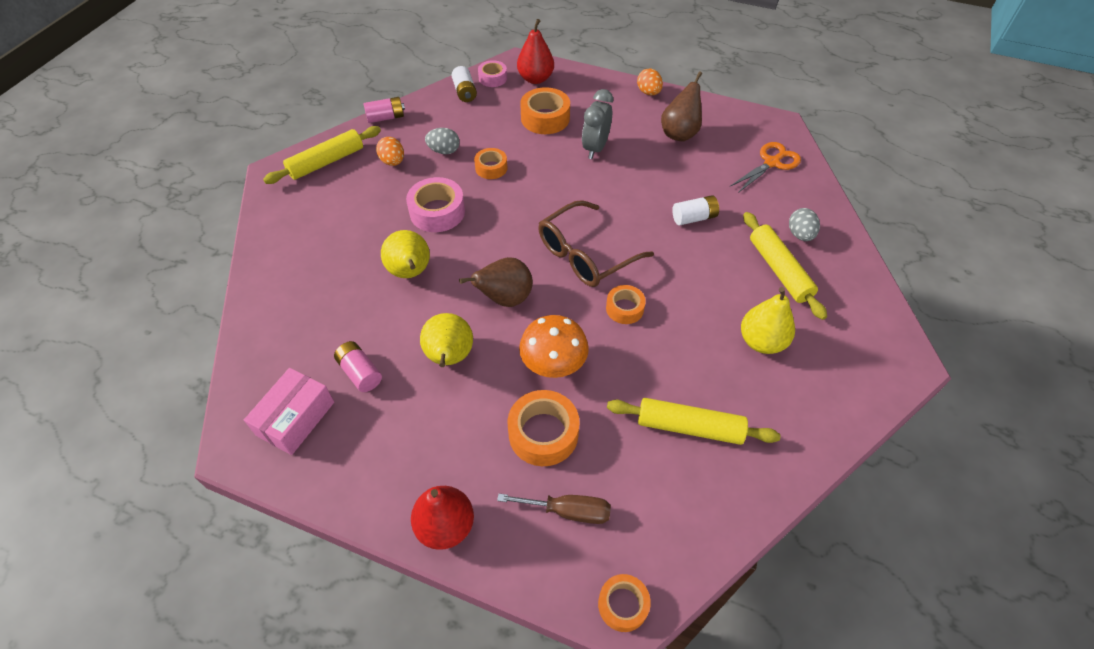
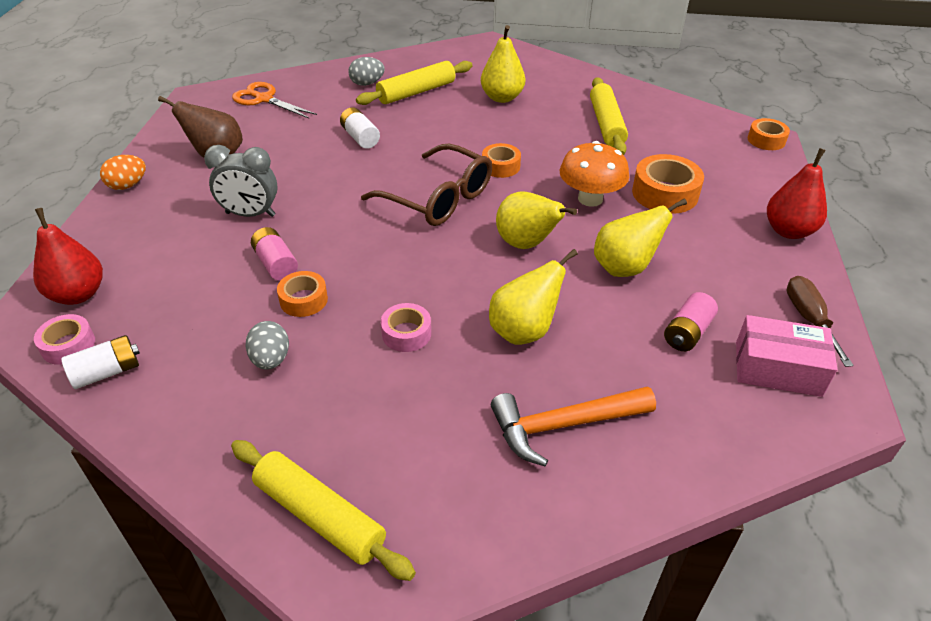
camera: 105 degrees left, 10 degrees down
(322, 272) = (563, 425): none -> orange hammer
(386, 117) = (181, 465): pink battery -> pink battery (276, 264)
(393, 162) = (305, 417): orange egg -> none
(437, 212) = (406, 333): pink tape -> pink tape, size x0.62
(505, 299) = (526, 244): brown pear -> yellow pear
(545, 118) = (184, 267): orange tape -> none
(568, 511) = (721, 171): brown screwdriver -> brown screwdriver (809, 319)

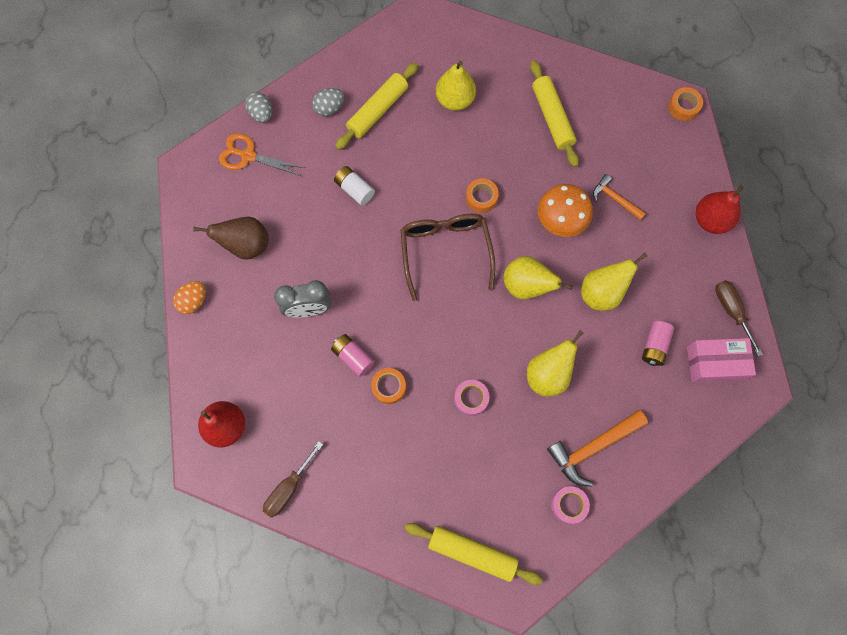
camera: 15 degrees left, 30 degrees up
(68, 345) = (249, 473): pink tape -> pink tape (568, 505)
(107, 372) = (288, 488): white battery -> brown screwdriver
(271, 359) = (391, 446): grey egg -> grey egg (261, 114)
(438, 198) = (445, 251): brown glasses -> brown glasses turned 120 degrees counterclockwise
(665, 193) = (615, 199): orange tape -> orange hammer

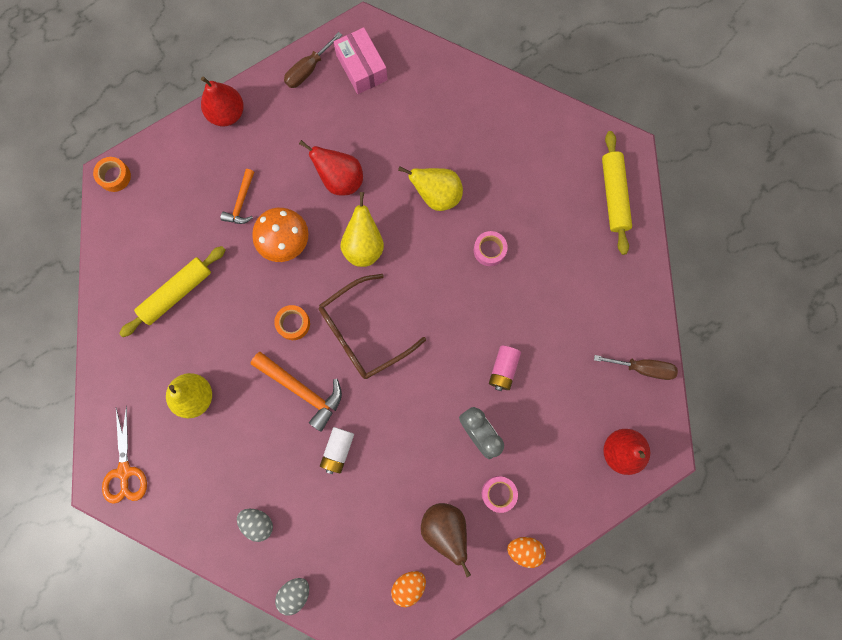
camera: 115 degrees left, 5 degrees up
(219, 198) = (409, 585): none -> orange egg
(248, 156) = (349, 581): orange scissors -> orange scissors (124, 471)
(377, 110) = (239, 470): yellow rolling pin -> none
(389, 387) = (514, 325): orange tape -> none
(568, 505) = (537, 137): pink tape -> pink tape (498, 493)
(593, 447) = (481, 136): orange hammer -> orange hammer (302, 390)
(601, 293) = (340, 180): yellow pear -> red pear
(654, 346) = (369, 119): pink battery -> none

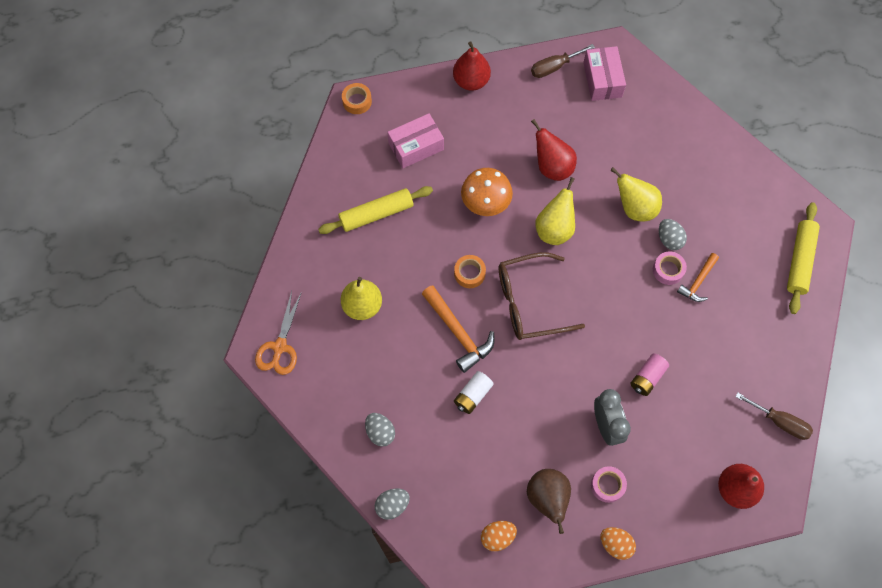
camera: 20 degrees right, 10 degrees down
(193, 205) = (416, 146): none -> pink box
(241, 202) = (458, 157): orange hammer -> orange hammer (698, 281)
(481, 217) = (669, 239): none -> grey egg

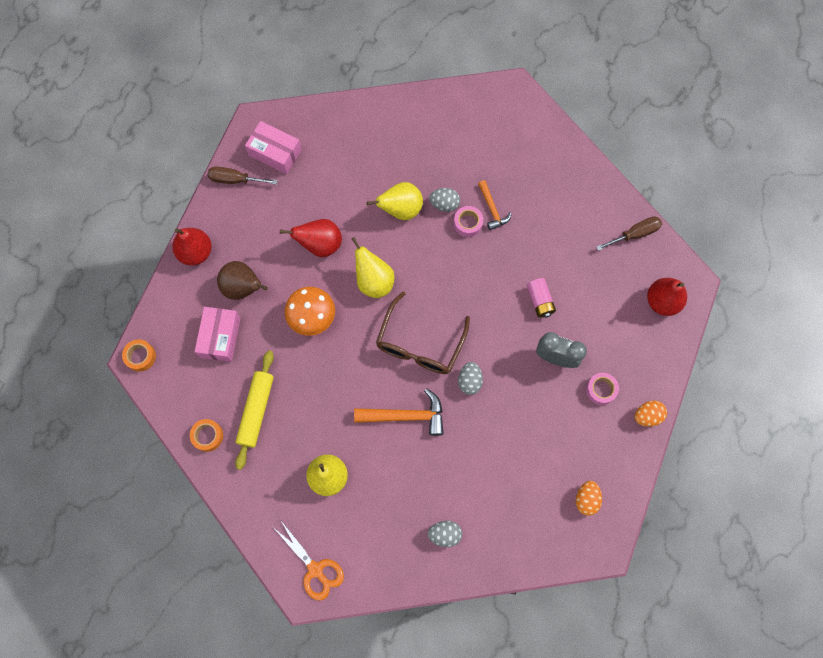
camera: 55 degrees left, 5 degrees up
(392, 505) = (509, 564): grey egg -> grey egg (469, 381)
(469, 273) = (363, 372): orange tape -> orange tape (207, 436)
(473, 395) = (464, 440): white battery -> none
(547, 498) = (582, 441): brown pear -> brown pear (243, 288)
(554, 67) = (235, 180): brown screwdriver -> brown screwdriver turned 90 degrees clockwise
(799, 261) = (527, 127): yellow rolling pin -> none

